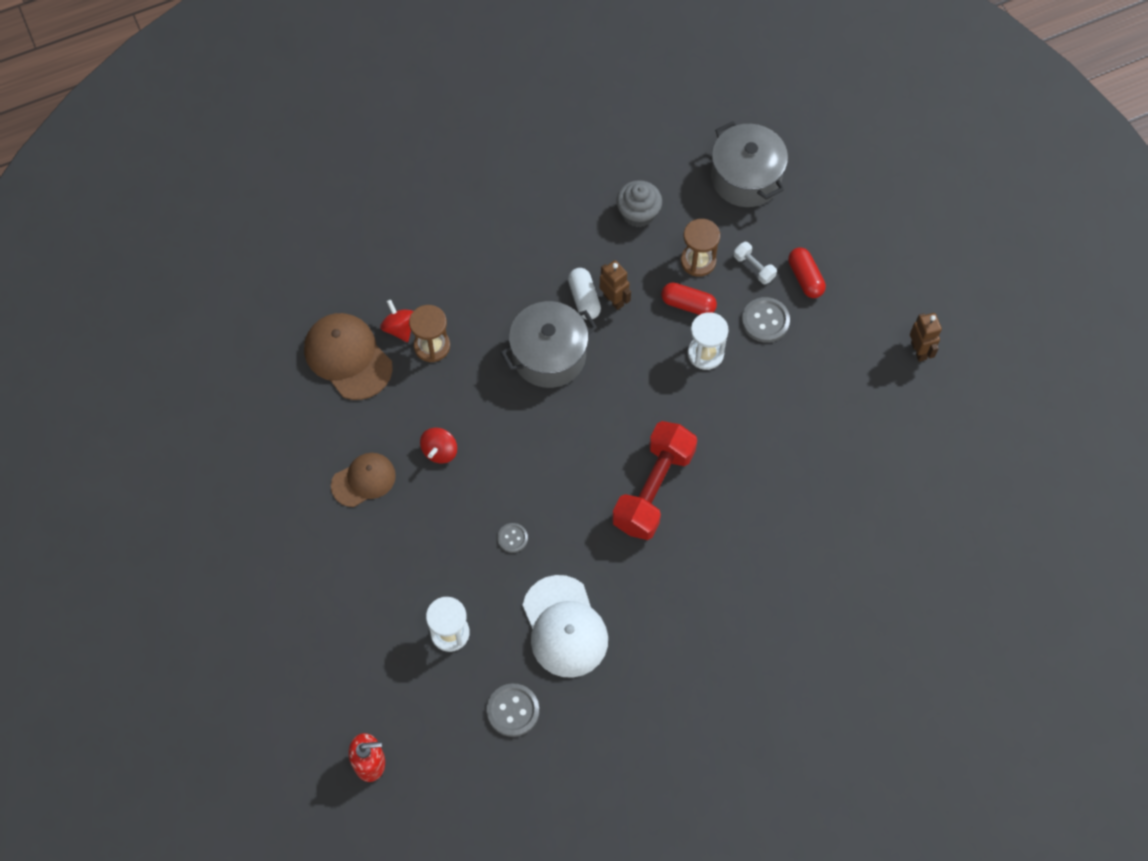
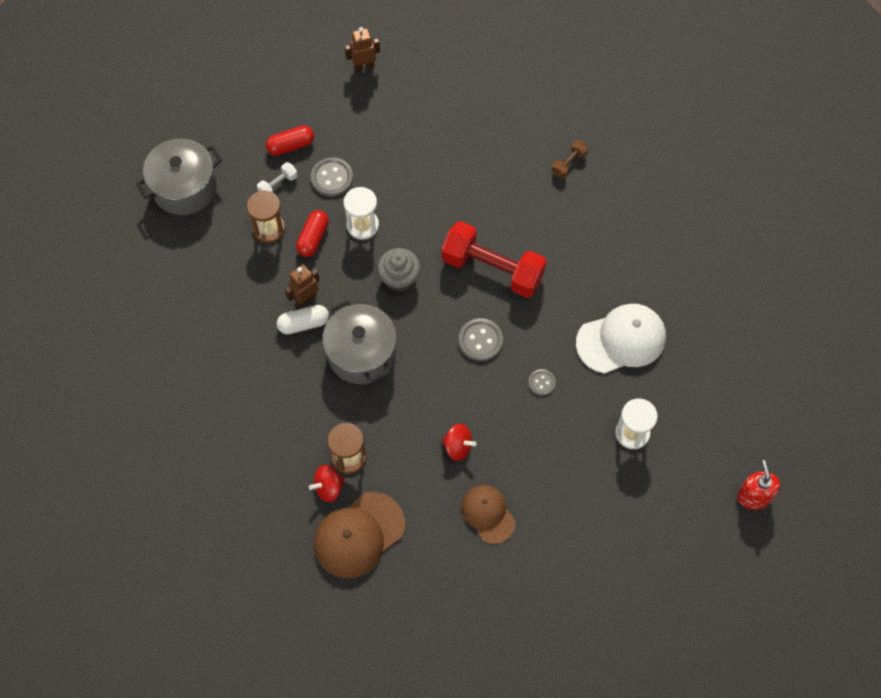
camera: 90 degrees left, 0 degrees up
(513, 710) = (698, 380): grey button -> grey button (480, 340)
(638, 213) = (215, 277): grey cupcake -> grey cupcake (399, 278)
(798, 577) = (569, 163): none -> brown dumbbell

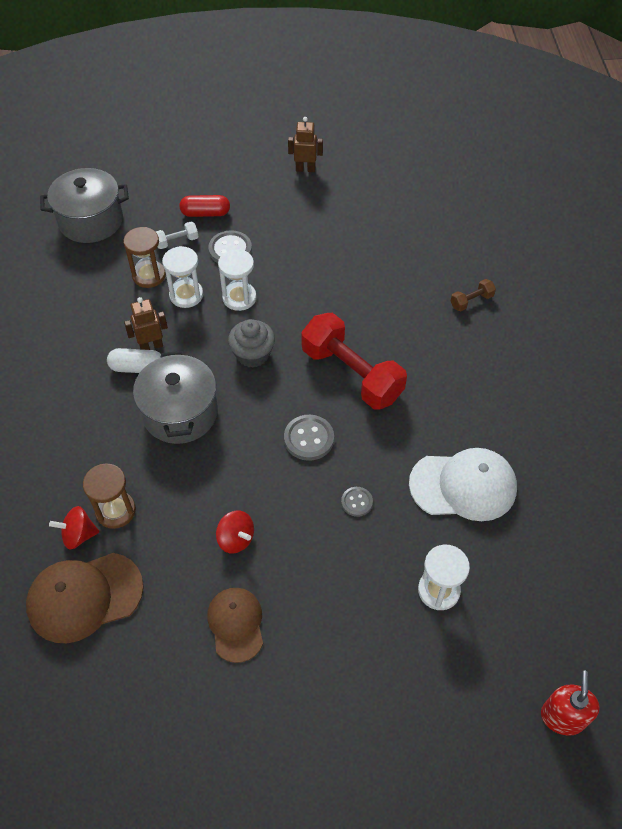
camera: 20 degrees right, 10 degrees down
(313, 238) = (186, 295): red capsule -> white hourglass

